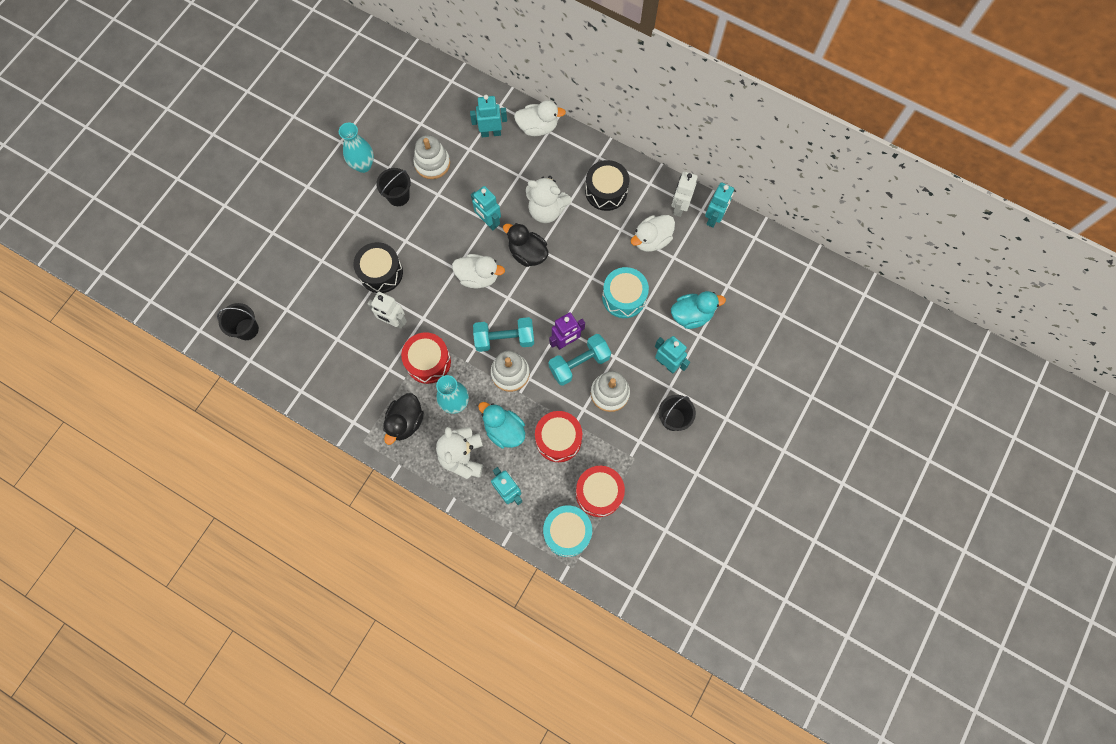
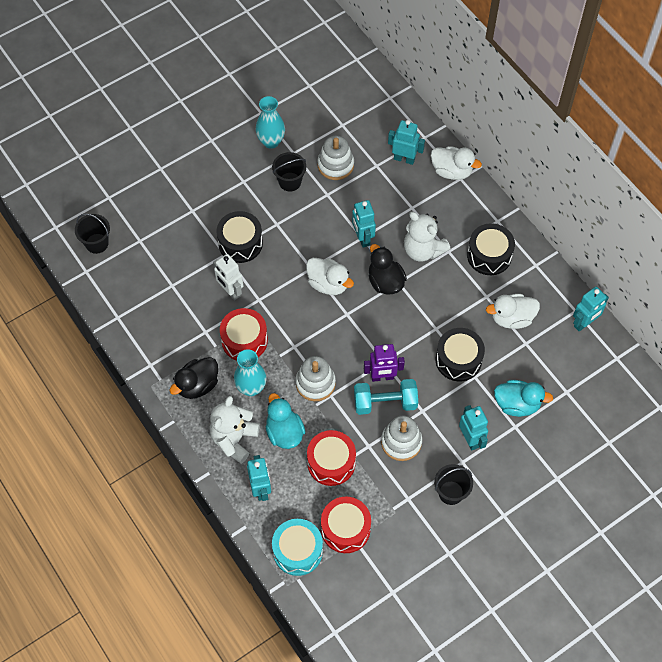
camera: 25 degrees right, 10 degrees down
(504, 339) = (325, 350): turquoise dumbbell -> none
(624, 297) = (458, 360): turquoise drum -> black drum
(679, 207) = (554, 299): white robot -> none

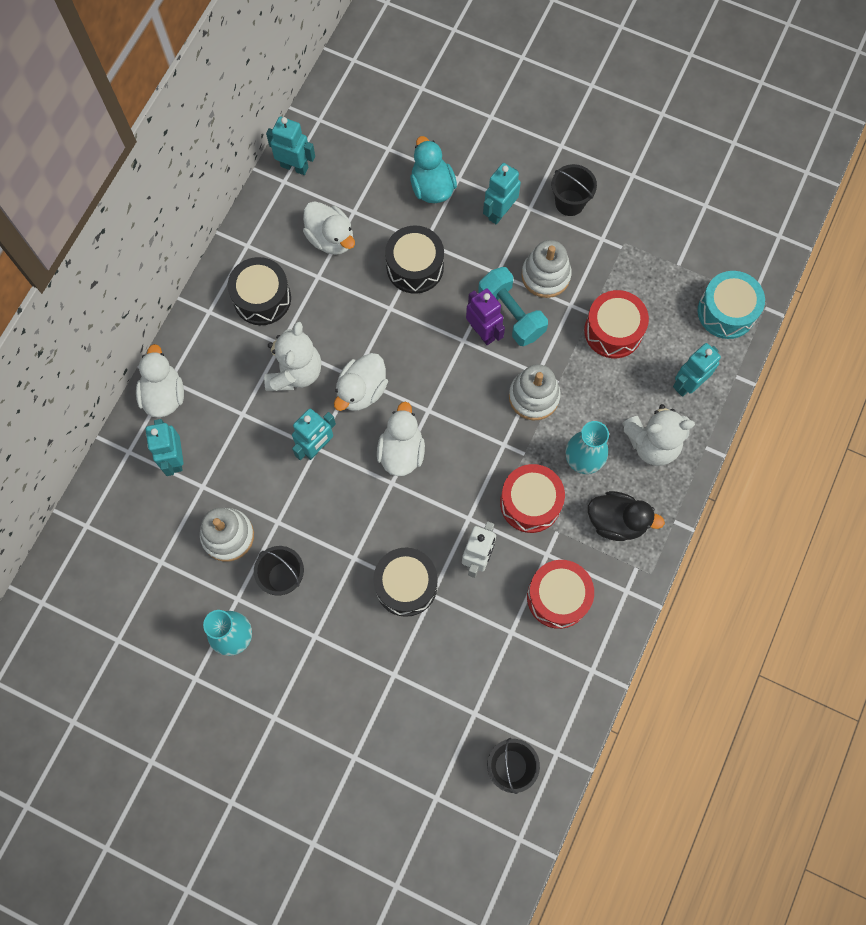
camera: 120 degrees left, 10 degrees up
(284, 432) = (610, 396): turquoise duck -> none
(345, 529) = (673, 279): red drum -> red drum (558, 597)
(385, 282) = (361, 391): black duck -> white duck

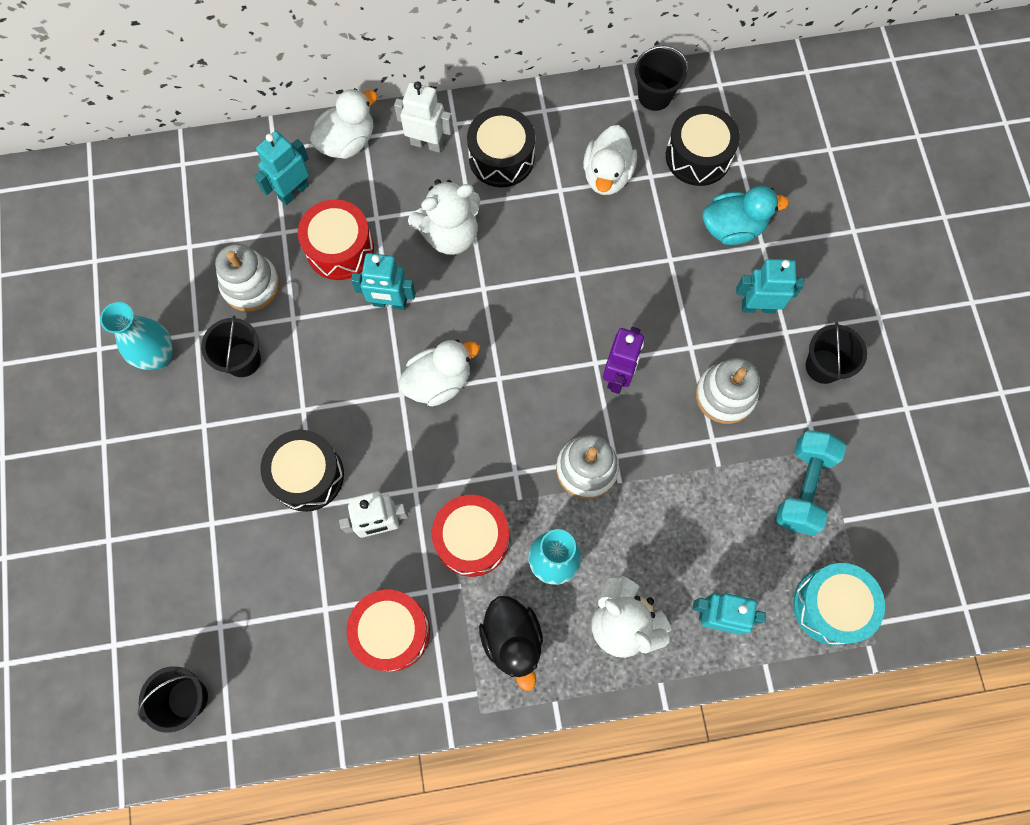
camera: 55 degrees right, 0 degrees up
(210, 341) = (427, 143): none -> white robot
(294, 166) = (654, 96): turquoise robot -> black bucket
(361, 391) = (474, 305): white duck -> none
(415, 267) = (637, 267): black drum -> black drum (698, 156)
(432, 187) = (733, 228): turquoise duck -> turquoise duck turned 45 degrees clockwise
(511, 314) = (658, 389): turquoise dumbbell -> turquoise dumbbell (803, 487)
(613, 331) = (717, 501): red drum -> red drum (340, 249)

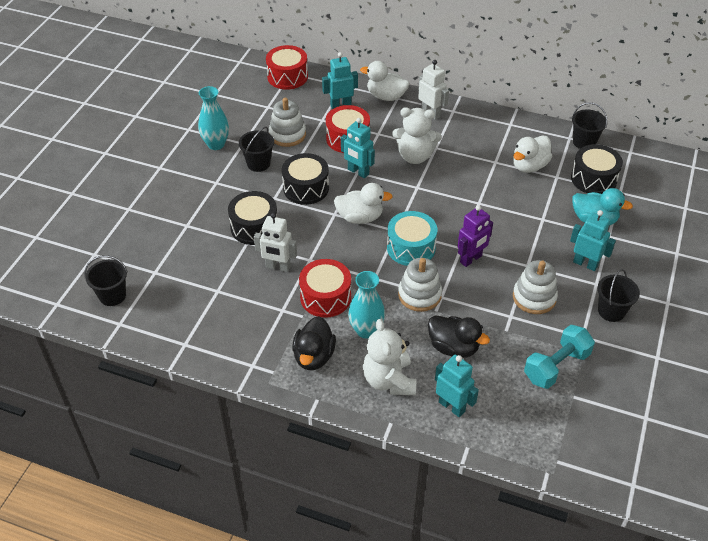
camera: 30 degrees right, 25 degrees down
(347, 142) = (386, 96): white duck -> white duck turned 150 degrees counterclockwise
(392, 632) = (246, 319): red drum -> red drum (287, 76)
(501, 158) = (470, 135): black drum -> black drum (306, 188)
(672, 528) = (453, 347): none -> black duck
(830, 606) = (534, 437): turquoise drum -> turquoise drum (411, 248)

